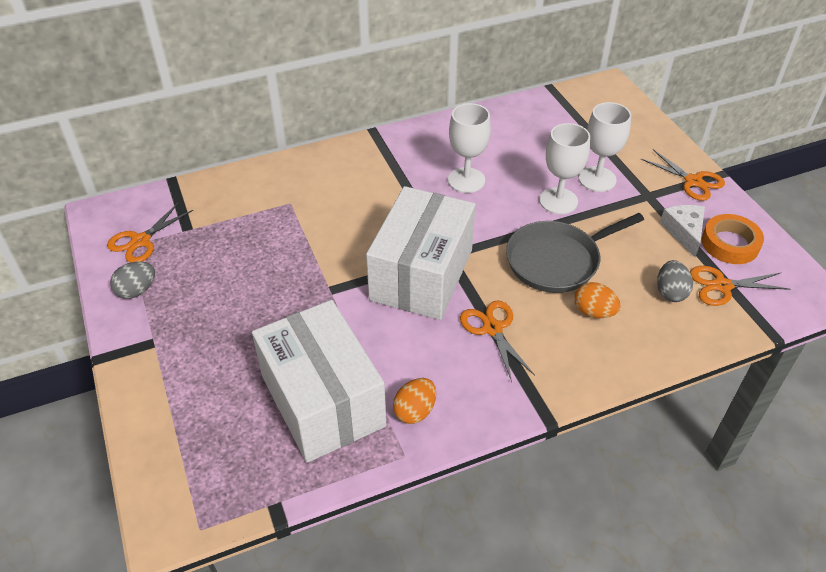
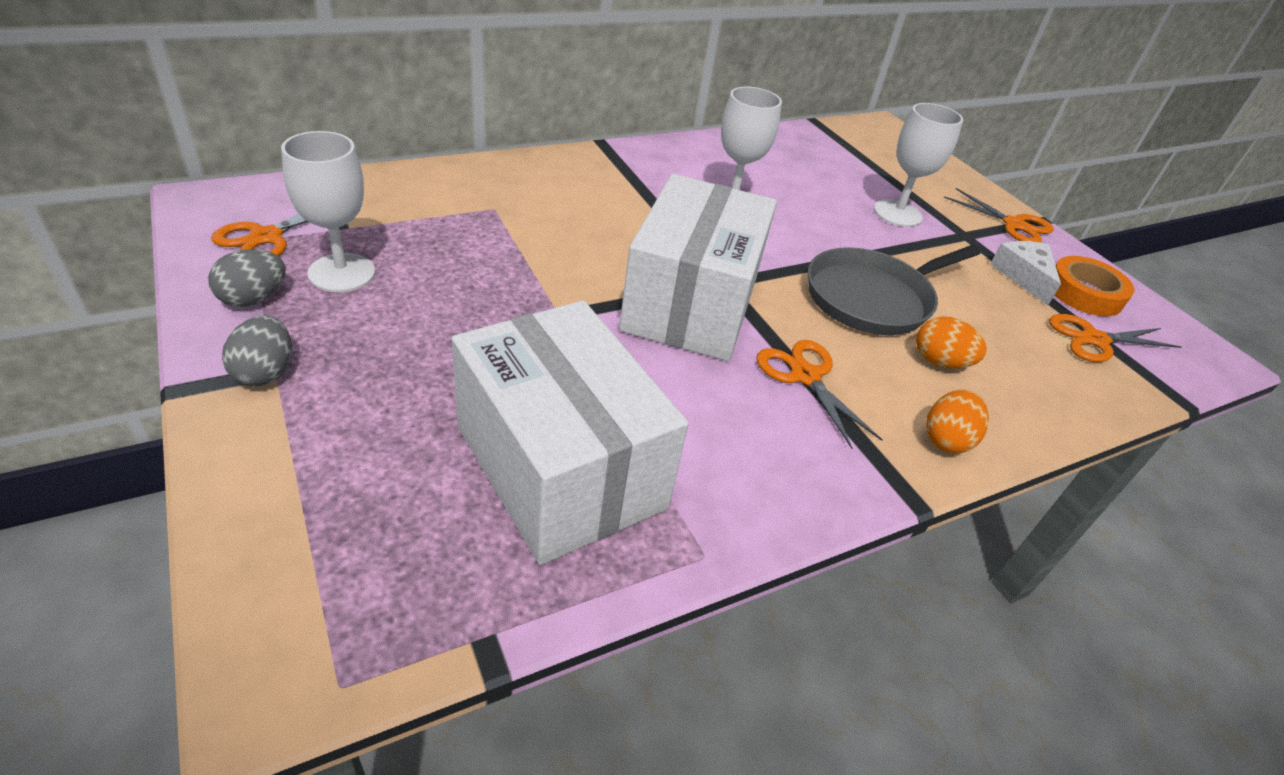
camera: 10 degrees left, 5 degrees down
(415, 411) = (711, 486): orange egg -> orange egg (946, 439)
(558, 201) = (856, 232): white goblet -> white goblet (342, 273)
(670, 292) = (1032, 343): grey egg -> grey egg (265, 372)

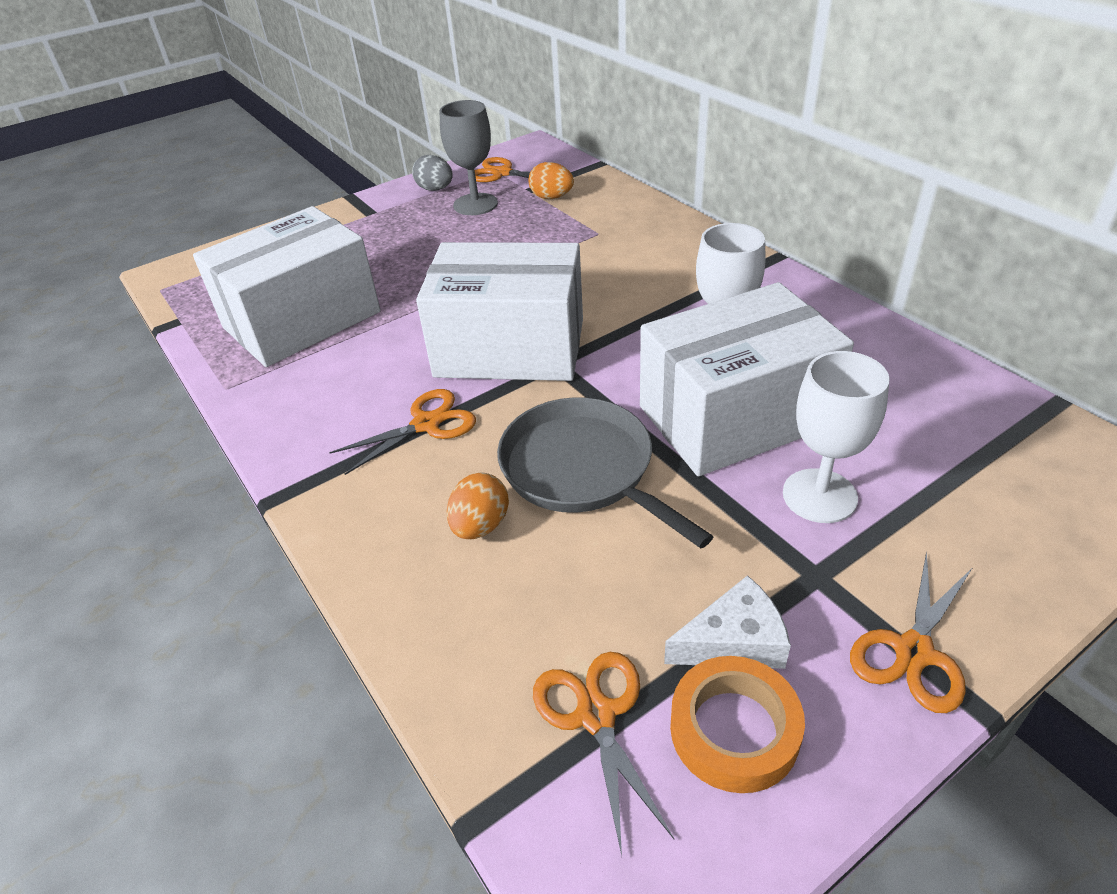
camera: 90 degrees right, 0 degrees up
(265, 372) = (369, 212): grey egg -> none
(342, 273) = (475, 204): white goblet -> grey goblet
(814, 219) = (735, 416): none -> white box
(946, 439) = (355, 524): orange egg -> orange egg (551, 197)

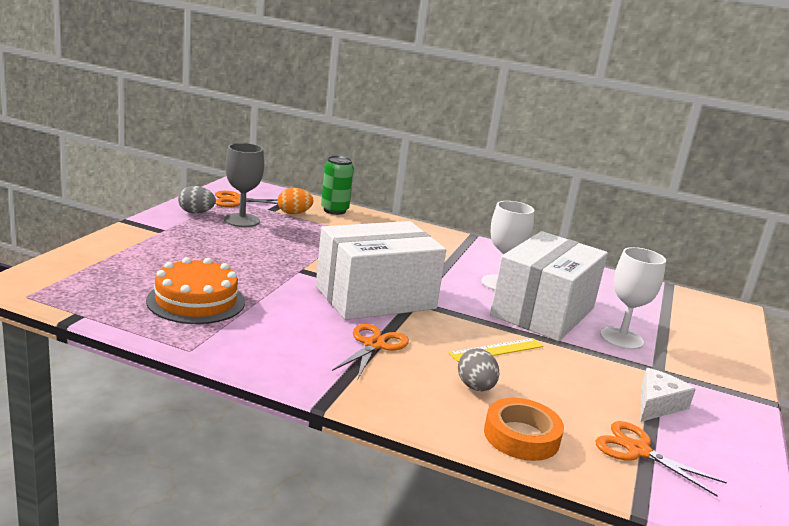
camera: 40 degrees left, 20 degrees down
(302, 320) = (196, 301): white box -> orange cake
(480, 525) = (475, 387): orange egg -> grey egg
(582, 469) = (496, 350): grey pan -> yellow ruler
(611, 195) = (334, 210): none -> green can
(734, 730) = (698, 437): orange tape -> orange tape (521, 436)
(913, 651) = (726, 388): orange scissors -> none

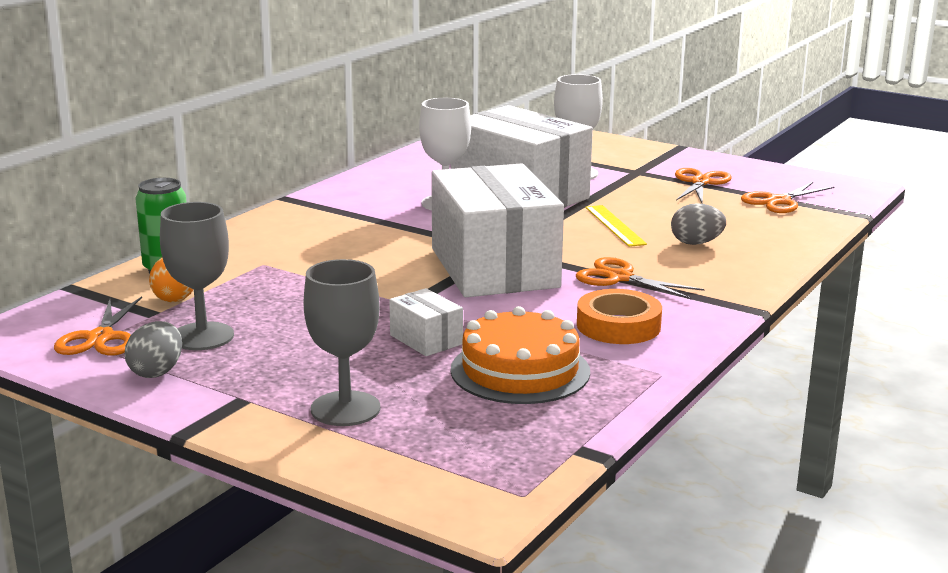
camera: 75 degrees left, 0 degrees up
(146, 253) = (345, 409): none -> grey goblet
(243, 274) = (426, 340): none -> white box
(521, 436) = (776, 236): orange tape -> orange tape (618, 326)
(657, 404) = (700, 182): white cheese -> orange scissors

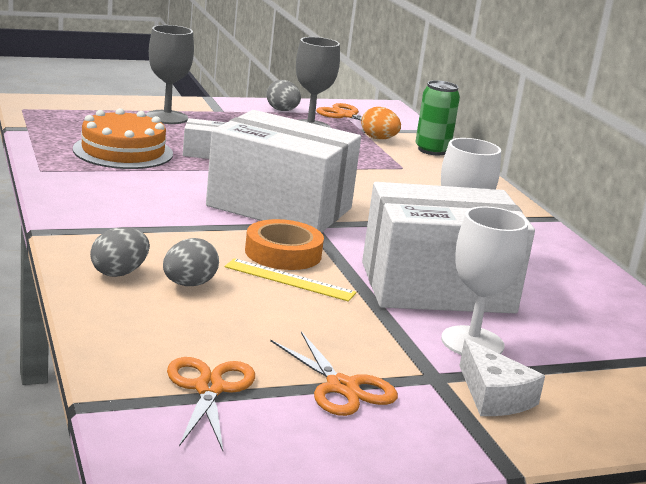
camera: 125 degrees right, 0 degrees up
(618, 326) = (117, 191): orange tape -> orange tape (283, 253)
(620, 278) = (183, 227): orange scissors -> none
(623, 159) = (494, 396): none -> white cheese
(737, 263) = (119, 273): none -> grey egg

